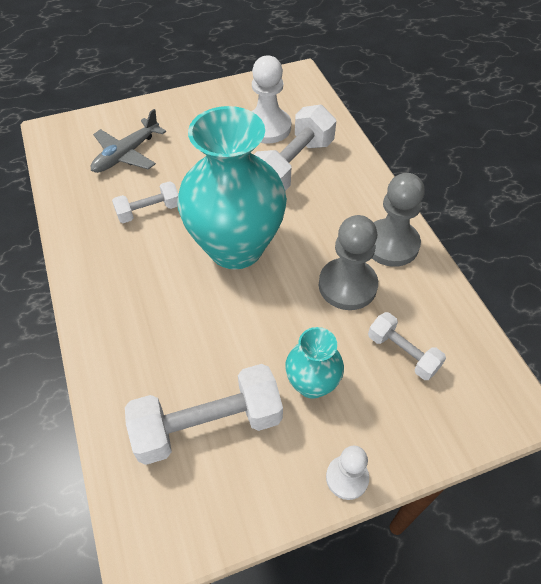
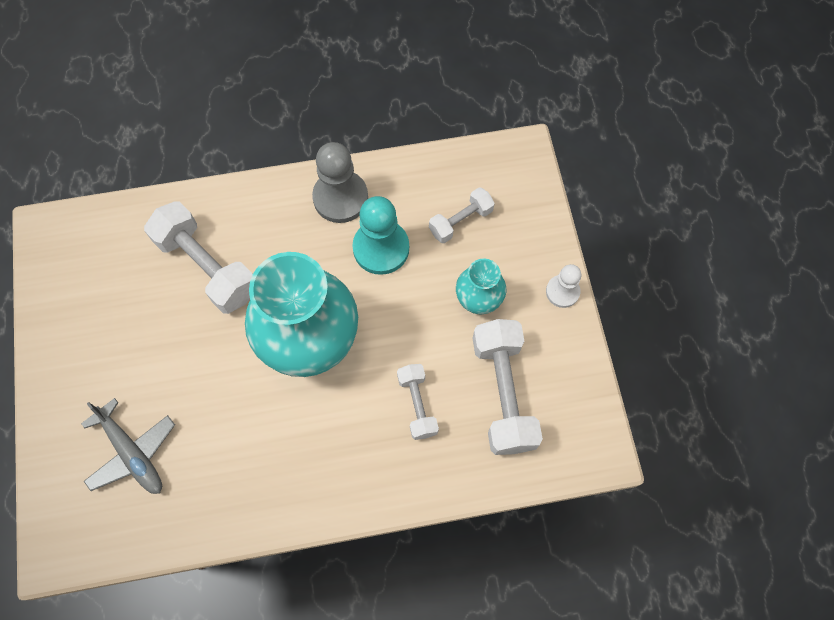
camera: 80 degrees left, 15 degrees up
(149, 211) = (236, 430): white dumbbell -> white dumbbell (417, 405)
(267, 127) = (134, 282): white pawn -> none
(347, 285) = (381, 248): grey pawn -> turquoise pawn

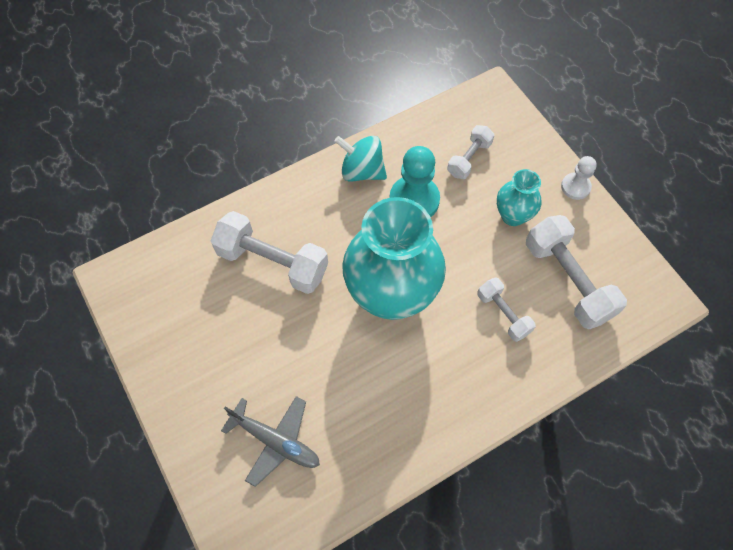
camera: 20 degrees left, 5 degrees down
(340, 198) = (362, 171): grey pawn -> turquoise spinning top

